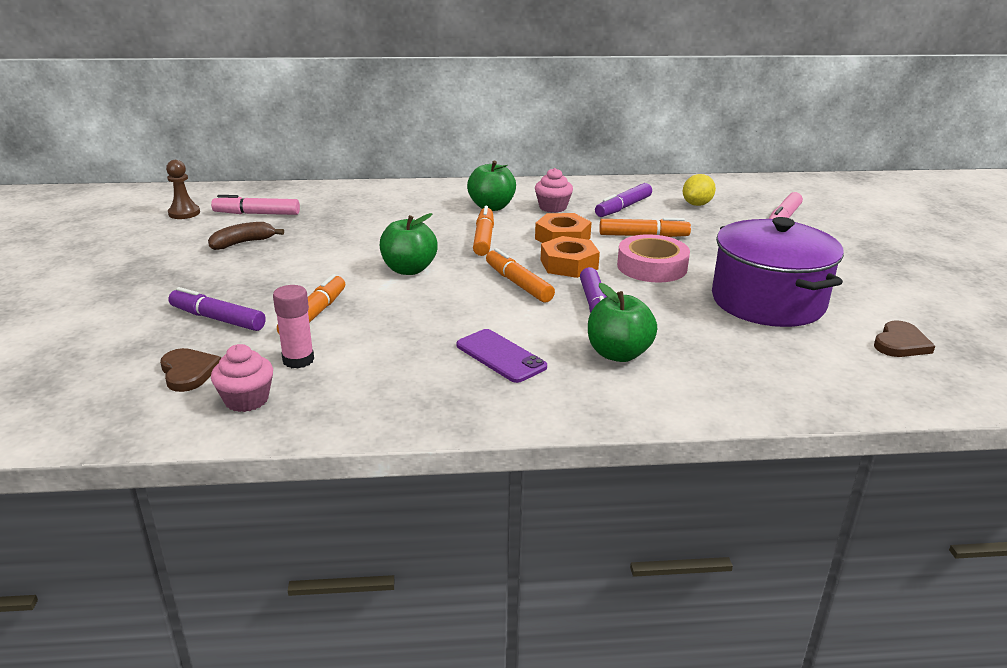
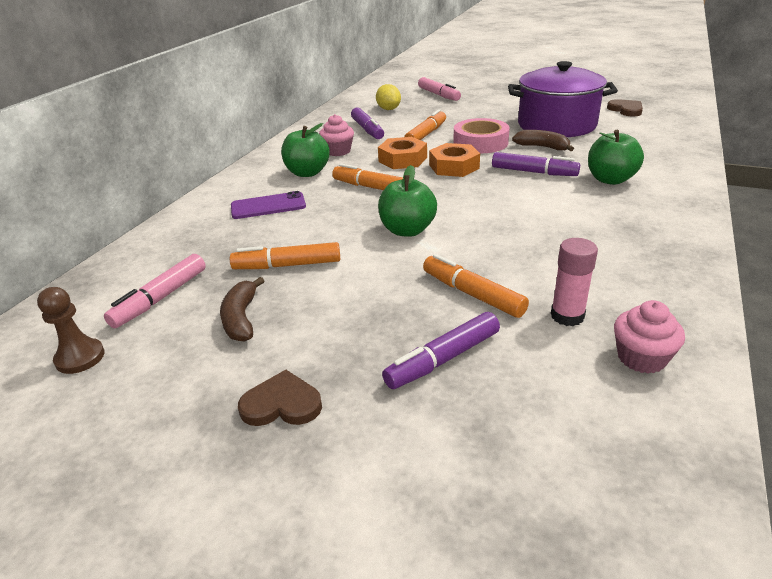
camera: 60 degrees left, 5 degrees up
(188, 372) = (567, 394): brown heart -> brown heart (282, 404)
(501, 356) = (597, 219): purple phone -> purple phone (268, 206)
(518, 284) = (474, 190): orange marker -> orange marker (287, 265)
(678, 302) = (542, 147): none -> brown banana

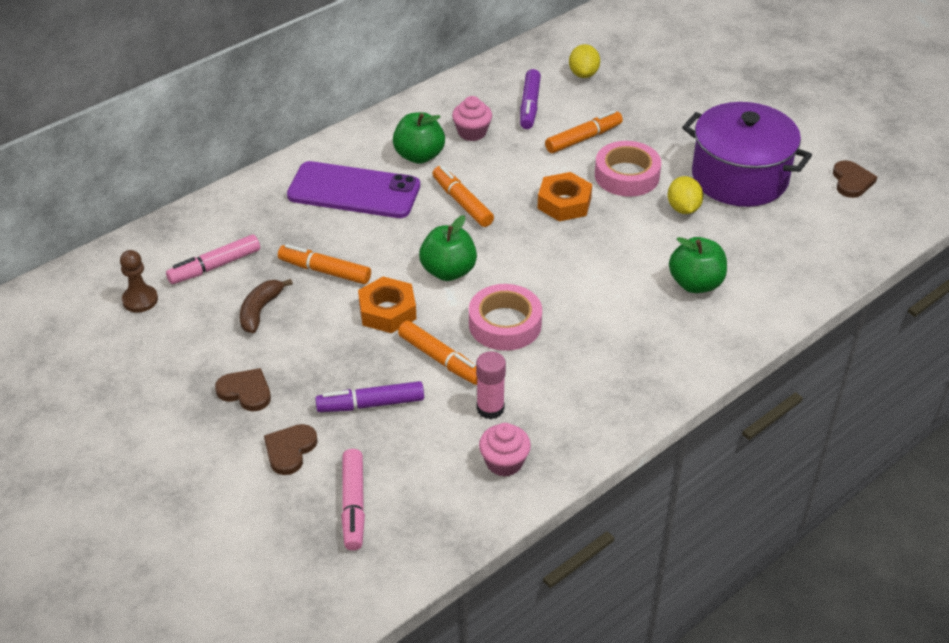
camera: 25 degrees right, 10 degrees up
(268, 206) = (354, 191): purple phone -> purple phone, size x1.71
(393, 449) = (290, 450): none -> brown heart
(402, 159) = (524, 171): orange nut -> orange nut (387, 311)
(438, 95) = (665, 66): pink marker -> pink marker (353, 505)
(472, 294) = (440, 359): orange marker -> orange marker turned 150 degrees clockwise
(499, 248) = (505, 324): none -> pink tape
(534, 172) = (633, 243): purple marker -> none
(542, 147) = (683, 208): brown banana -> yellow lemon

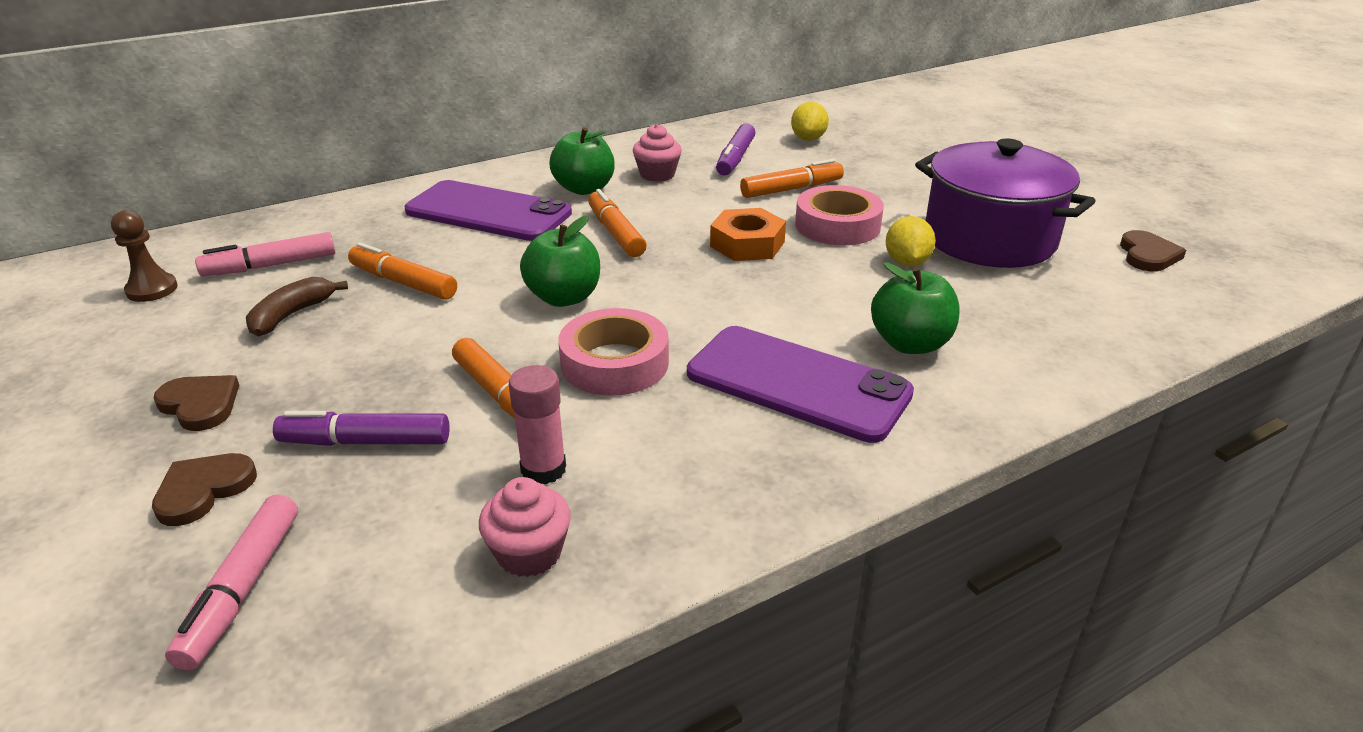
camera: 10 degrees right, 10 degrees down
(387, 311) = (458, 332): orange nut -> none
(628, 325) = (797, 383): none -> purple phone

